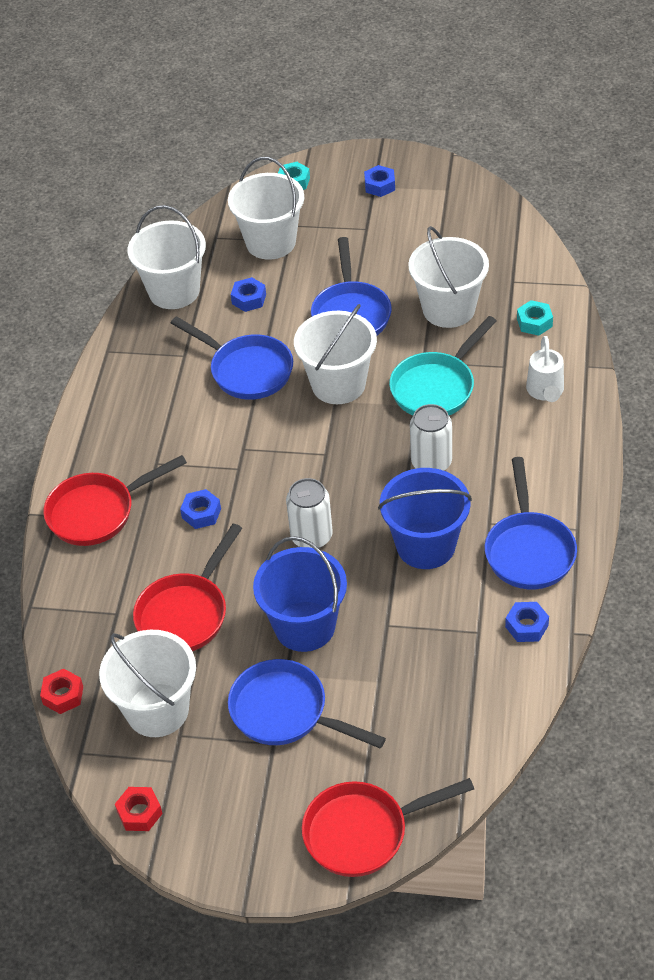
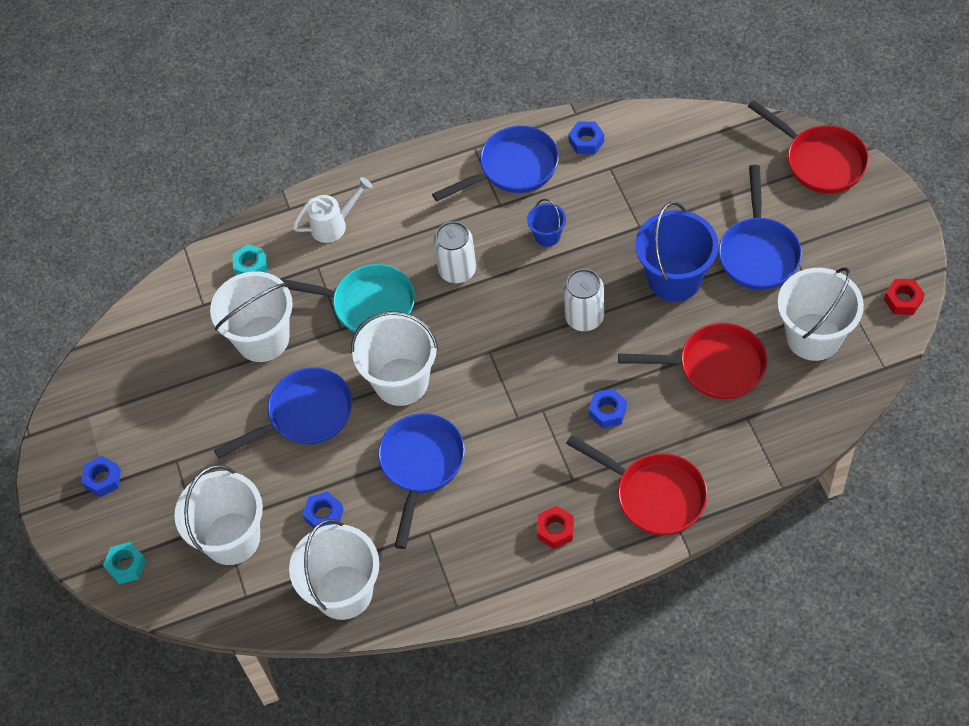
camera: 115 degrees left, 10 degrees up
(63, 695) = (846, 410): red nut -> red nut (555, 530)
(426, 545) = (547, 236): blue bucket -> blue bucket, size x0.49

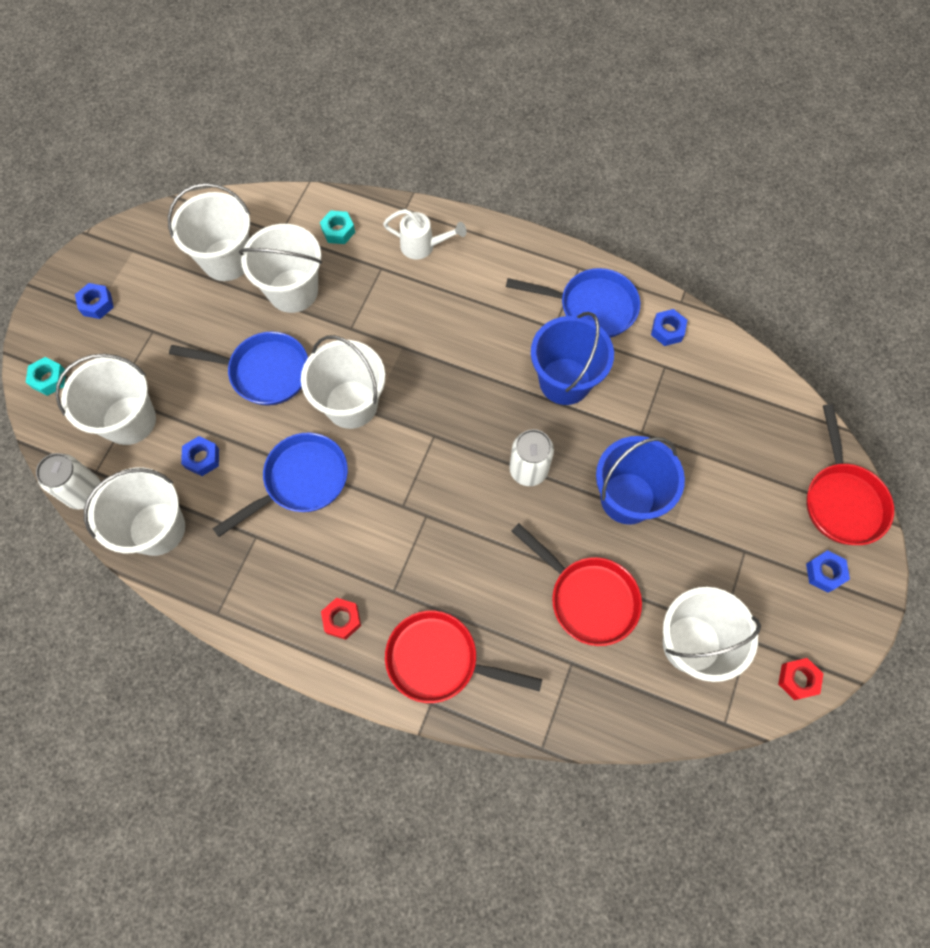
camera: 35 degrees right, 10 degrees up
(179, 359) = (227, 260): none -> white bucket
(367, 305) = (386, 326): turquoise pan -> none
(457, 270) = (473, 353): white can -> white can (84, 492)
(547, 236) = (565, 381): blue bucket -> blue bucket, size x2.04
(607, 411) = (471, 560): blue nut -> blue nut (824, 573)
(654, 495) = (439, 660): red pan -> red pan turned 120 degrees clockwise
(758, 252) = (715, 534): blue pan -> none

